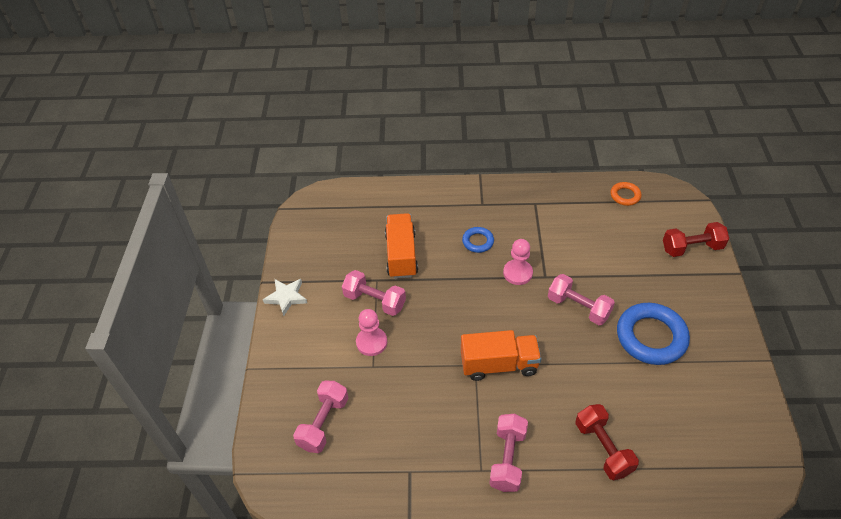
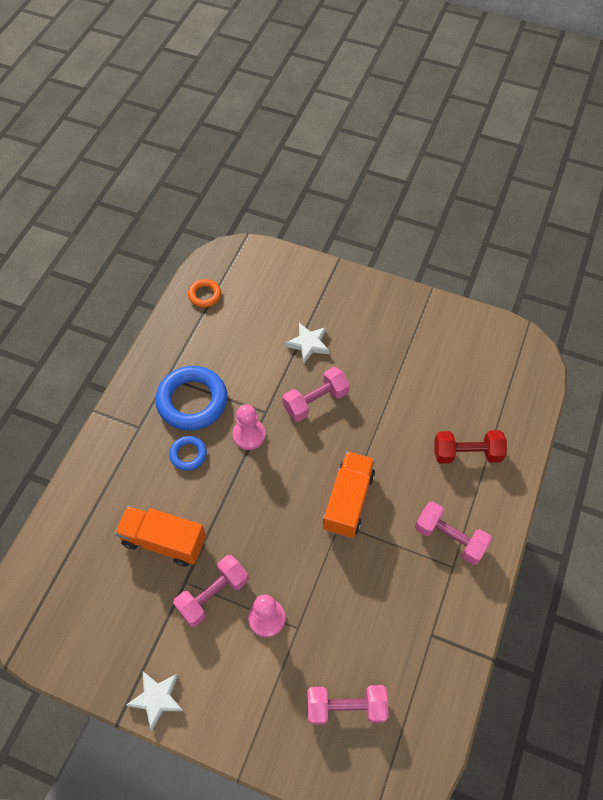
camera: 70 degrees left, 10 degrees up
(323, 423) = (346, 707): pink dumbbell -> pink dumbbell turned 45 degrees counterclockwise
(630, 282) = (308, 344): none -> white star
(651, 337) = (374, 359): blue ring -> blue ring (192, 401)
(691, 248) = (295, 277): red dumbbell -> none

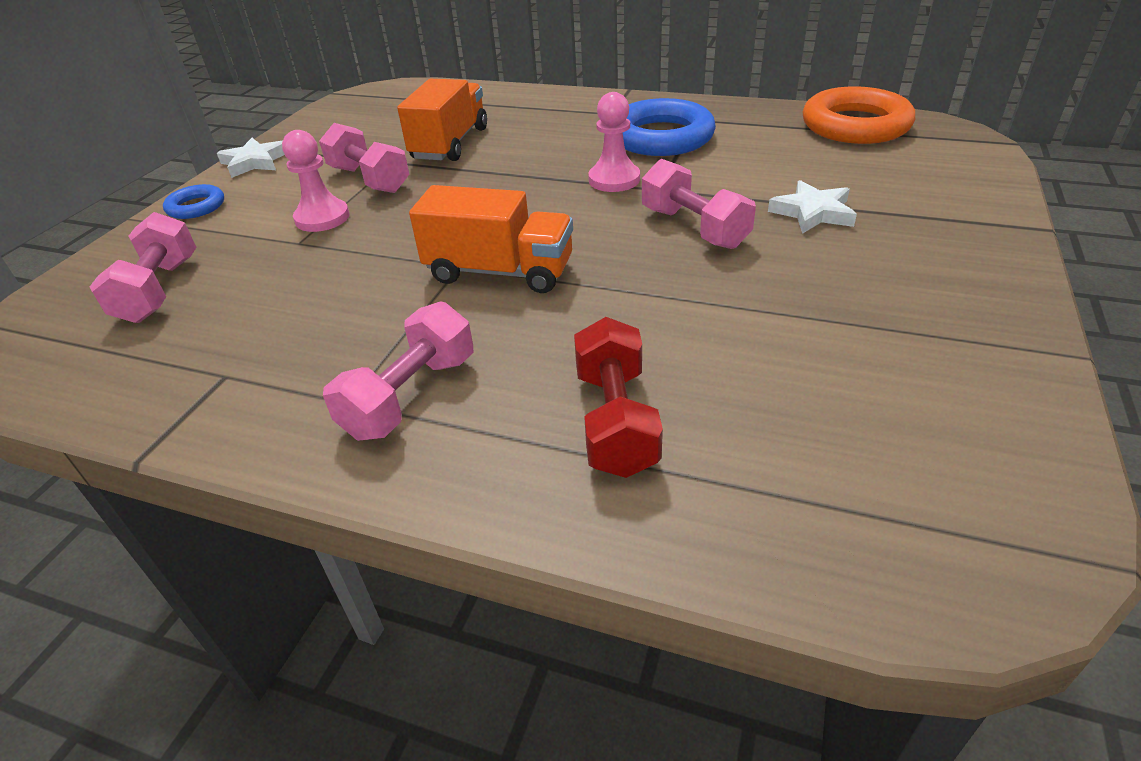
camera: 90 degrees right, 20 degrees down
(188, 454) = (575, 144): blue ring -> blue ring (196, 207)
(205, 295) = (855, 125): orange ring -> orange ring, size x1.99

